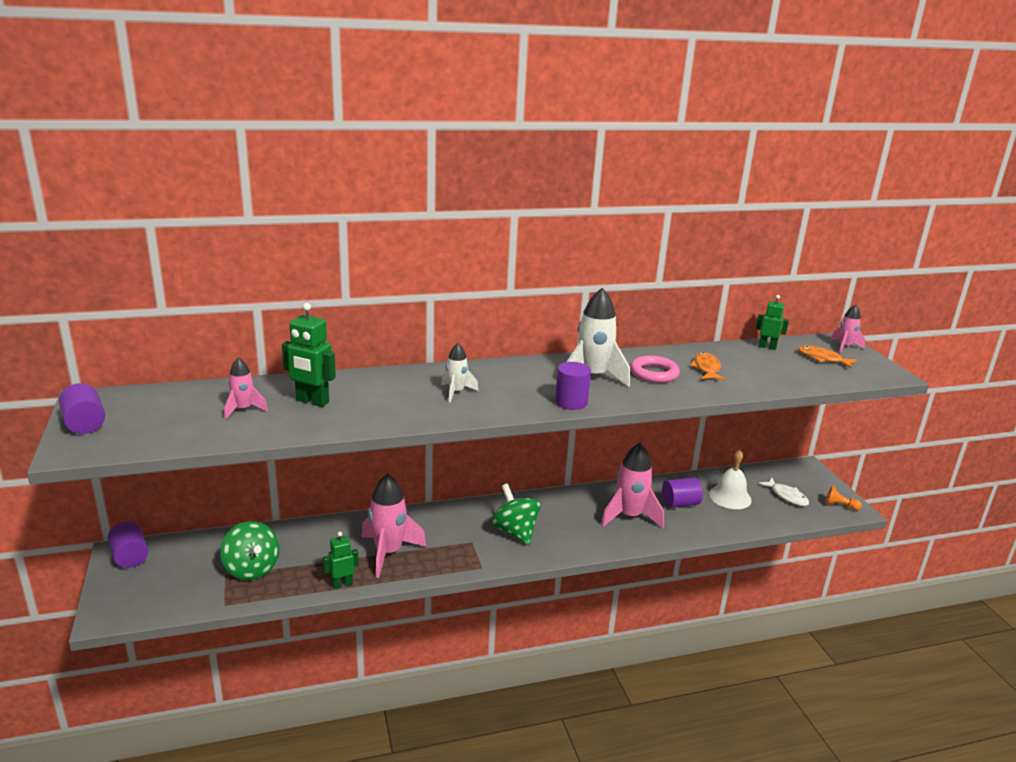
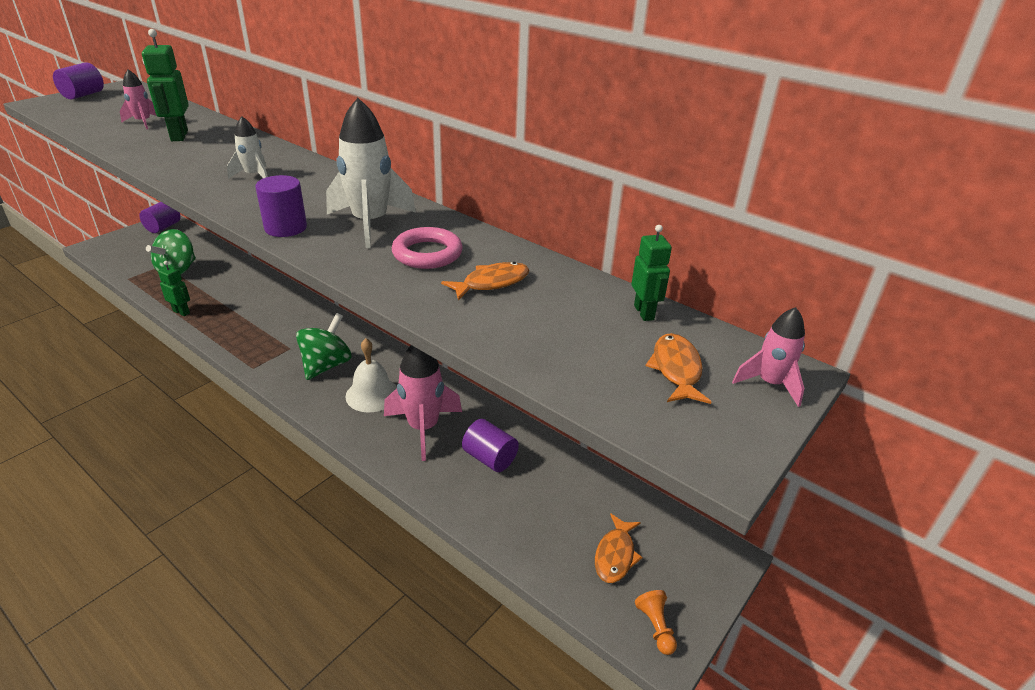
camera: 55 degrees right, 10 degrees up
(388, 552) = (240, 315): pink rocket -> none
(730, 497) = (551, 497): white bell -> white bell (372, 394)
(787, 496) = (615, 555): white fish -> orange fish

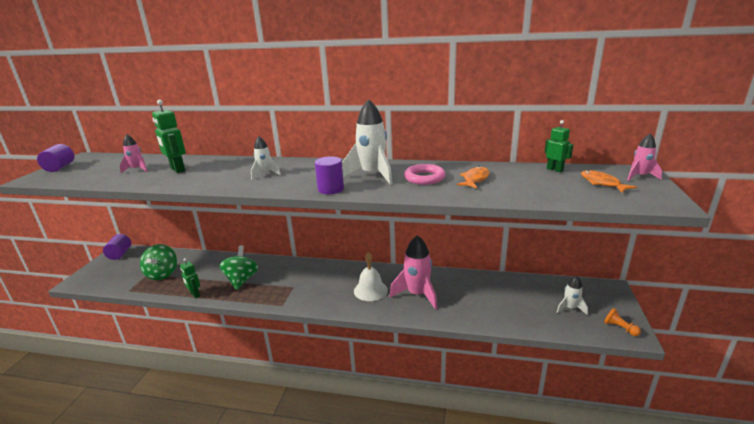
camera: 25 degrees left, 10 degrees down
(181, 312) = (195, 294): green robot -> green robot turned 135 degrees counterclockwise
(326, 365) = (326, 287): green spinning top -> green spinning top (241, 280)
(490, 458) = (466, 293): purple cylinder -> none
(615, 555) = (570, 308): orange fish -> white rocket

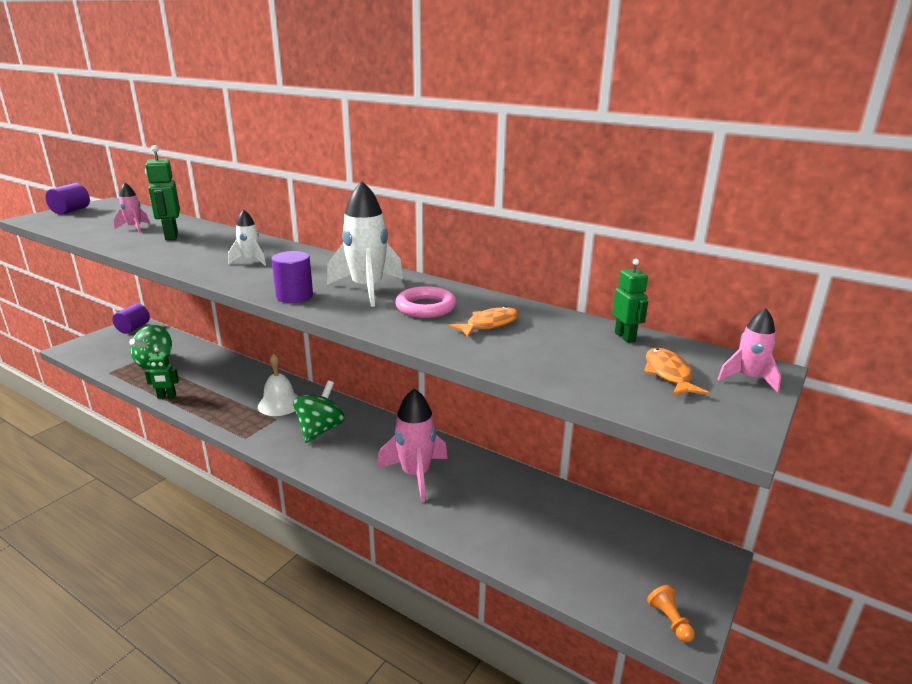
camera: 20 degrees right, 0 degrees up
(195, 294) = (166, 396): green robot -> green robot turned 75 degrees counterclockwise
(241, 280) = (228, 393): green spinning top -> green spinning top (320, 430)
(370, 290) = (362, 451): white bell -> white bell (280, 404)
(570, 308) = (617, 564): white rocket -> none

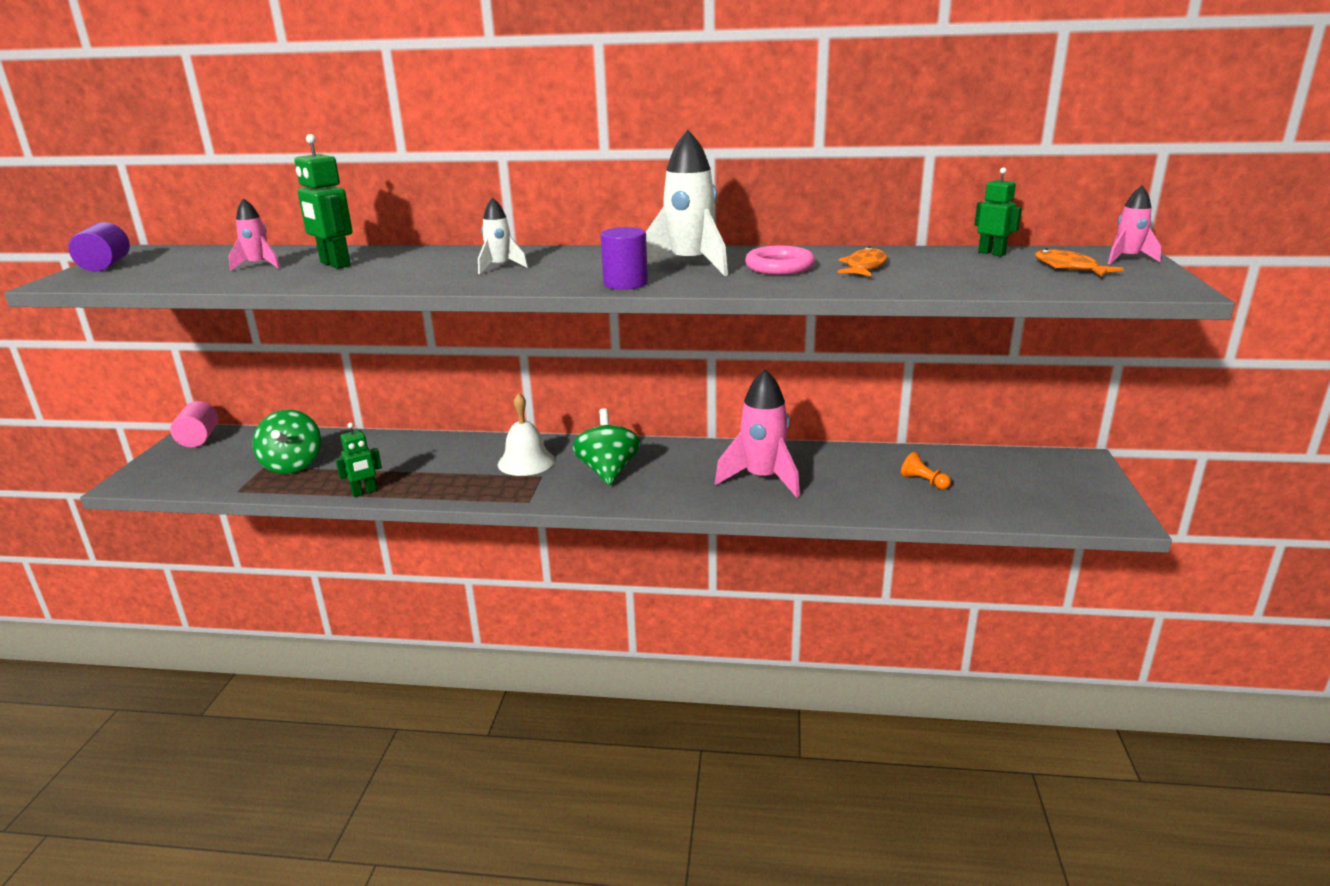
camera: 25 degrees left, 0 degrees up
(133, 328) = (199, 439): purple cylinder -> pink cylinder
(670, 620) = (1100, 510): orange pawn -> orange pawn (923, 481)

